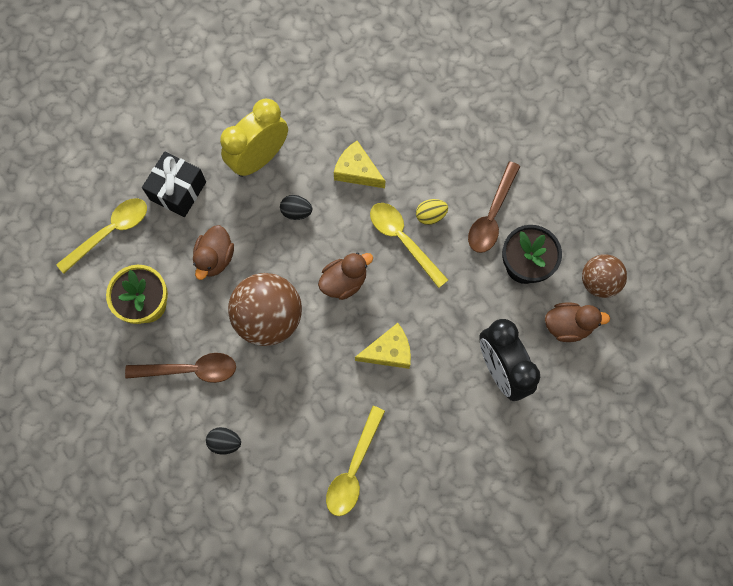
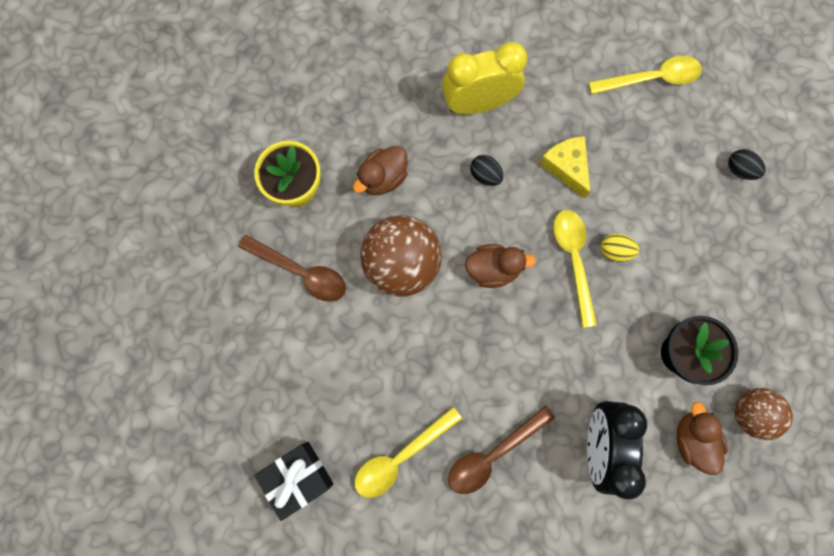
camera: 30 degrees right, 5 degrees up
(111, 232) = (301, 100): yellow spoon -> yellow spoon (651, 78)
(178, 191) = (384, 94): black gift -> black gift (298, 477)
(225, 442) = (295, 360): black egg -> black egg (739, 169)
(389, 351) = (498, 362): yellow cheese -> none
(491, 216) = (676, 284): brown spoon -> brown spoon (492, 454)
(567, 326) = (692, 439): brown duck -> brown duck turned 135 degrees counterclockwise

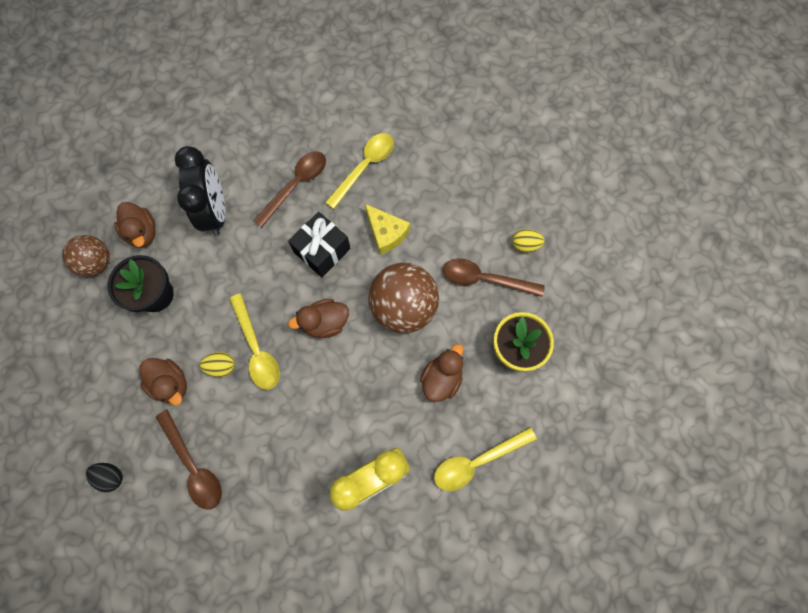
camera: 165 degrees right, 5 degrees down
(240, 300) = (525, 245): none -> yellow egg
(298, 477) = (435, 137): black gift -> black gift (322, 250)
(485, 175) = (350, 406): black egg -> none
(566, 167) = (276, 434): yellow cheese -> yellow cheese (386, 233)
(651, 78) = (205, 554): yellow spoon -> yellow spoon (476, 461)
(654, 158) = (194, 466): none -> brown spoon
(671, 246) = (171, 383): none -> brown duck

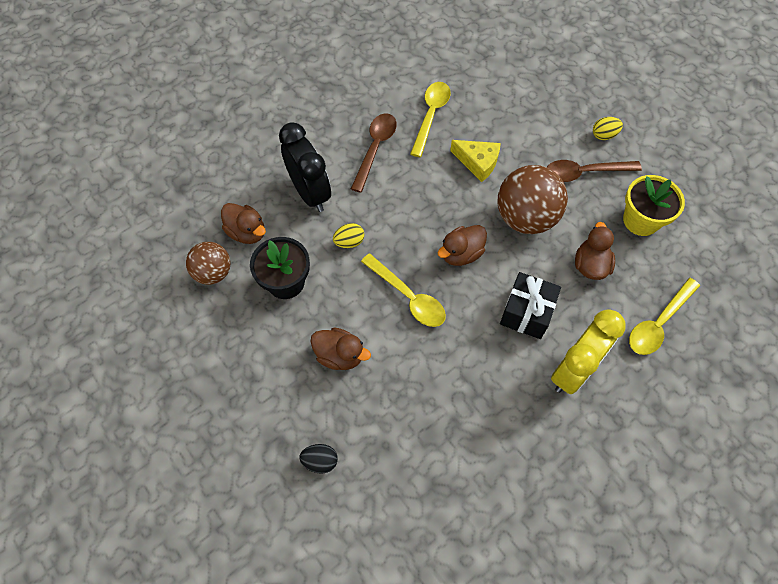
camera: 20 degrees left, 10 degrees down
(194, 466) = (399, 421): brown spoon -> none
(221, 366) = (382, 323): yellow egg -> yellow egg (349, 242)
(322, 250) = (427, 195): black gift -> black gift (526, 312)

